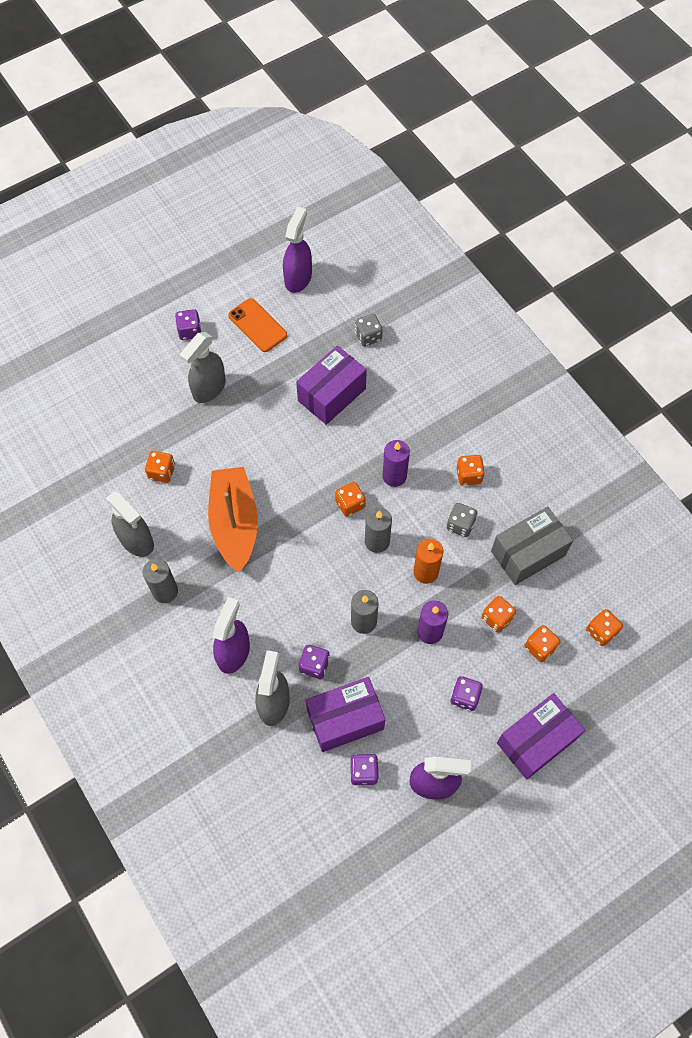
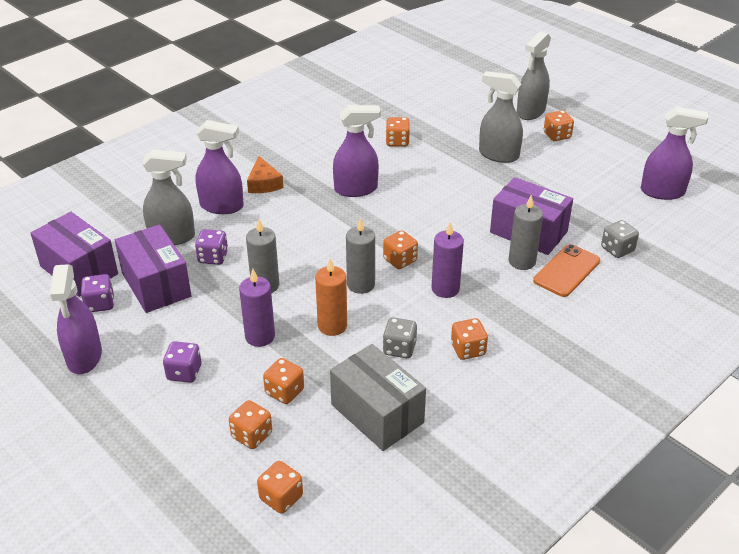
camera: 80 degrees right, 25 degrees down
(136, 540) = (324, 139): grey spray bottle -> grey spray bottle (530, 112)
(165, 591) = (277, 160): grey candle -> grey candle (522, 261)
(190, 331) = (557, 136): purple dice -> orange dice
(203, 608) = (264, 183): none -> orange cheese
(234, 523) = (356, 189): orange boat -> purple spray bottle
(257, 325) = (587, 174): orange phone -> orange phone (567, 271)
(536, 741) = (131, 441): purple box -> purple box (79, 270)

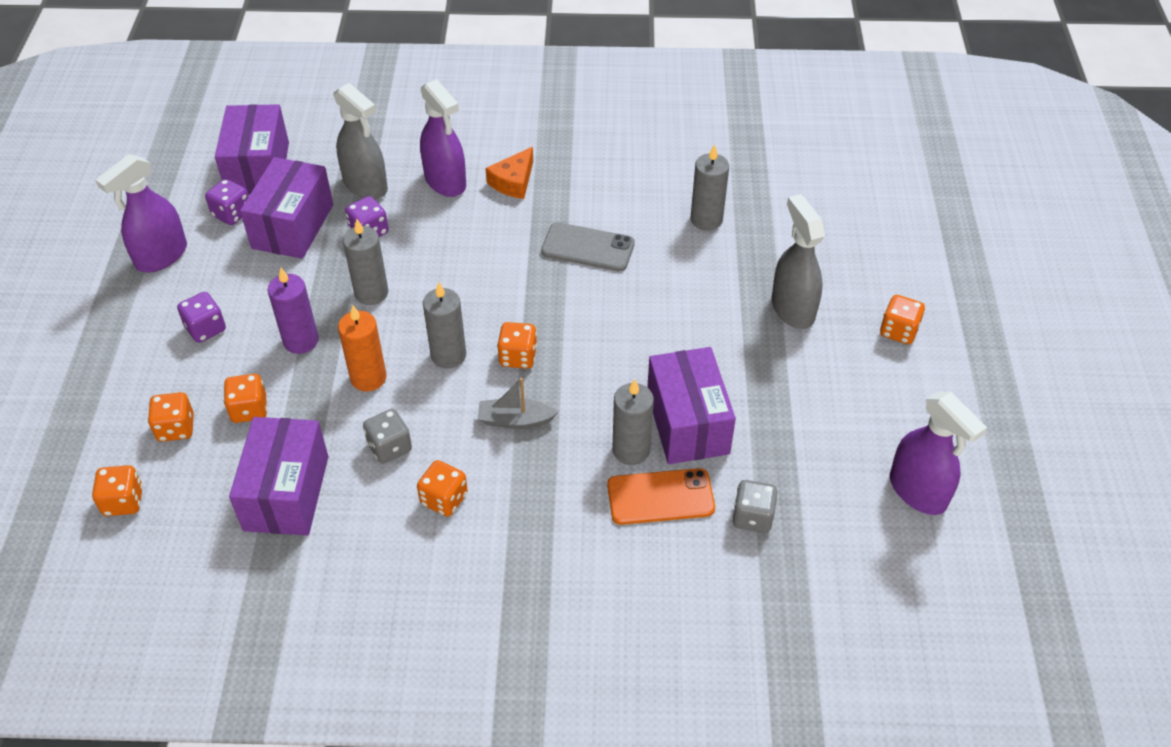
camera: 45 degrees right, 10 degrees up
(356, 189) = (588, 248): purple spray bottle -> grey phone
(377, 413) = (286, 493): grey box -> purple box
(397, 142) = (706, 219): orange dice -> grey candle
(445, 289) = (515, 420): purple candle -> grey boat
(530, 112) = (913, 280): grey spray bottle -> none

